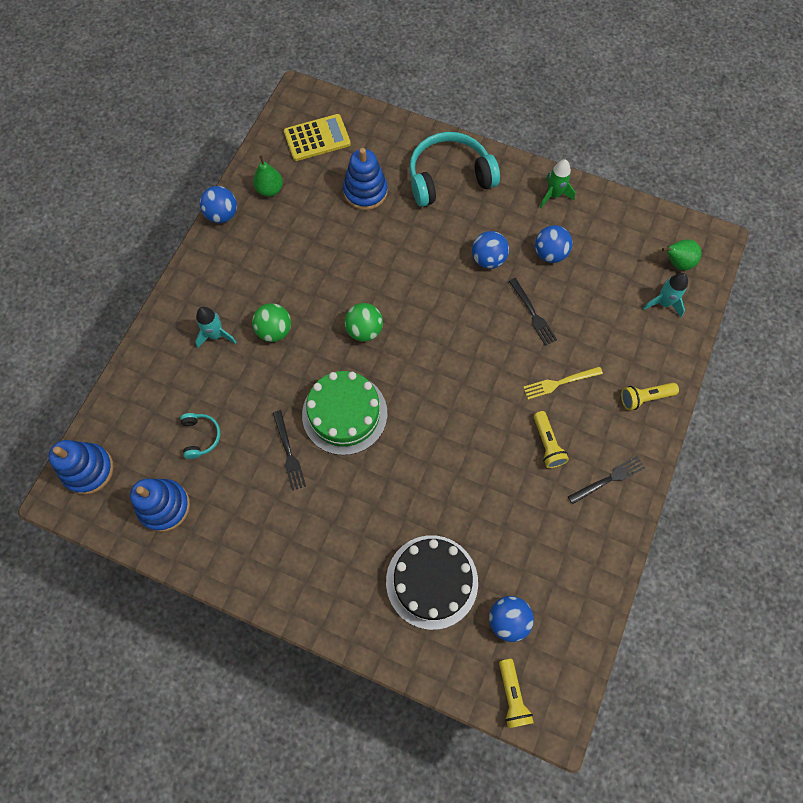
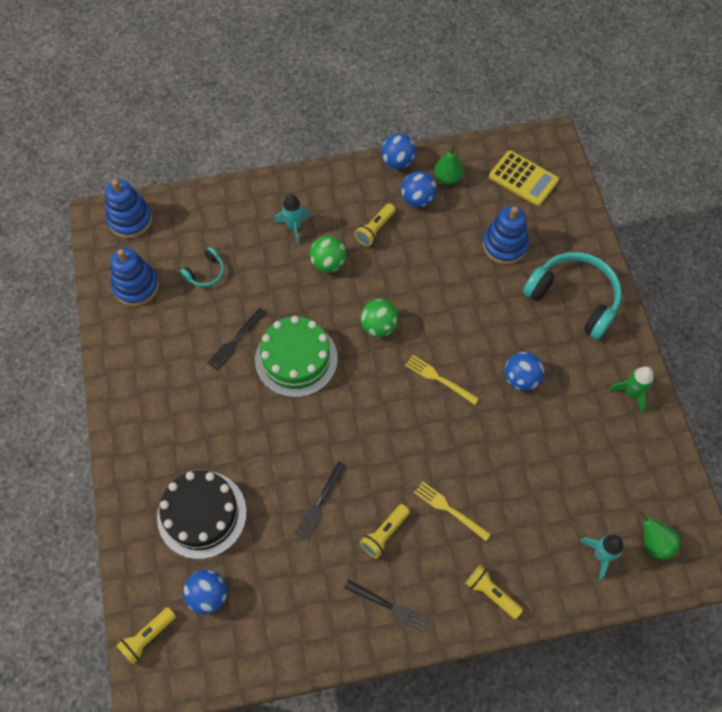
camera: 55 degrees right, 5 degrees down
(272, 274) = (375, 229): none -> yellow flashlight
(445, 316) = (439, 379): none -> yellow fork
(533, 314) = (498, 447): black fork -> black fork (319, 503)
(550, 253) = (569, 425): blue ball -> blue ball (417, 199)

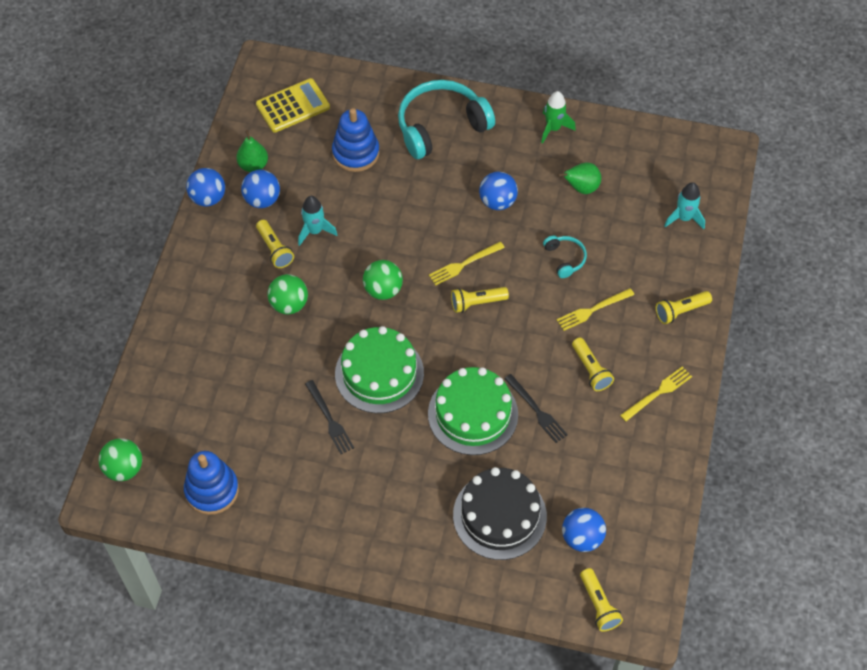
camera: 65 degrees left, 5 degrees down
(130, 220) = (124, 468): blue stacking toy -> green ball
(206, 273) = (235, 418): turquoise headphones -> turquoise headphones (565, 258)
(291, 450) = (473, 414): none -> green cake
(294, 227) = (228, 318): turquoise rocket -> turquoise rocket (315, 231)
(389, 606) = (658, 393): black fork -> yellow fork
(405, 406) = (477, 303): none -> yellow flashlight
(654, 543) = (691, 177): green pear -> green pear (581, 188)

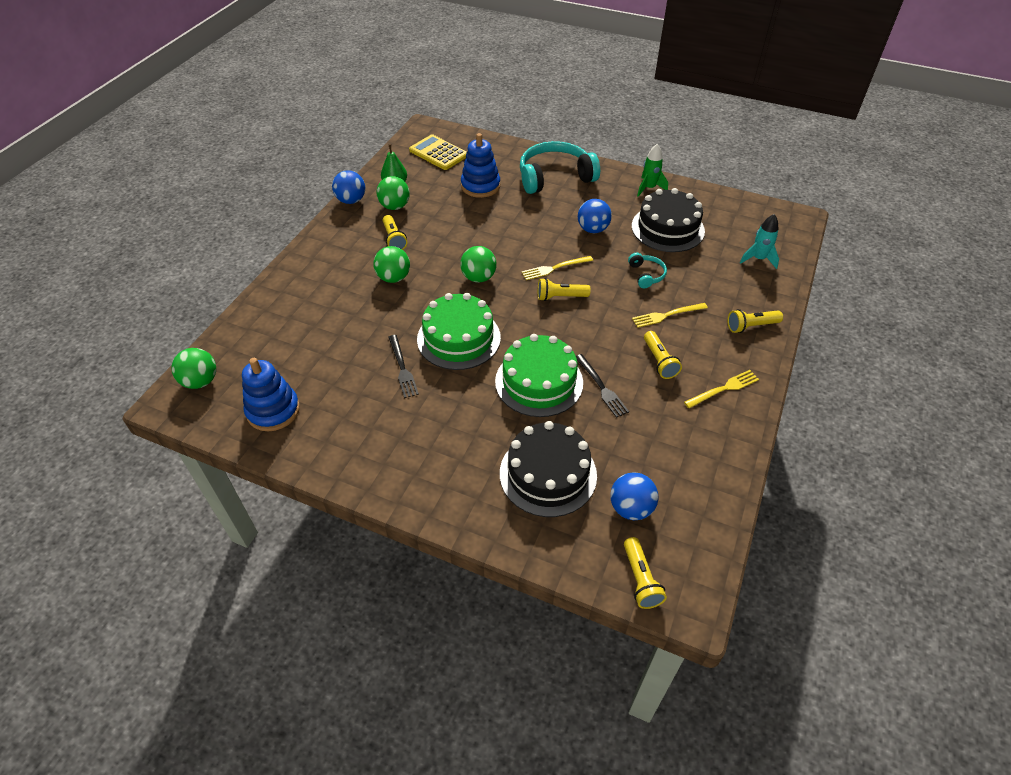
camera: 10 degrees right, 10 degrees down
(262, 200) = (395, 206): blue ball -> green ball
(293, 106) = (438, 153): yellow calculator -> yellow calculator turned 120 degrees counterclockwise
(315, 231) = (431, 231): turquoise rocket -> none
(581, 188) = (667, 228): green pear -> black cake

